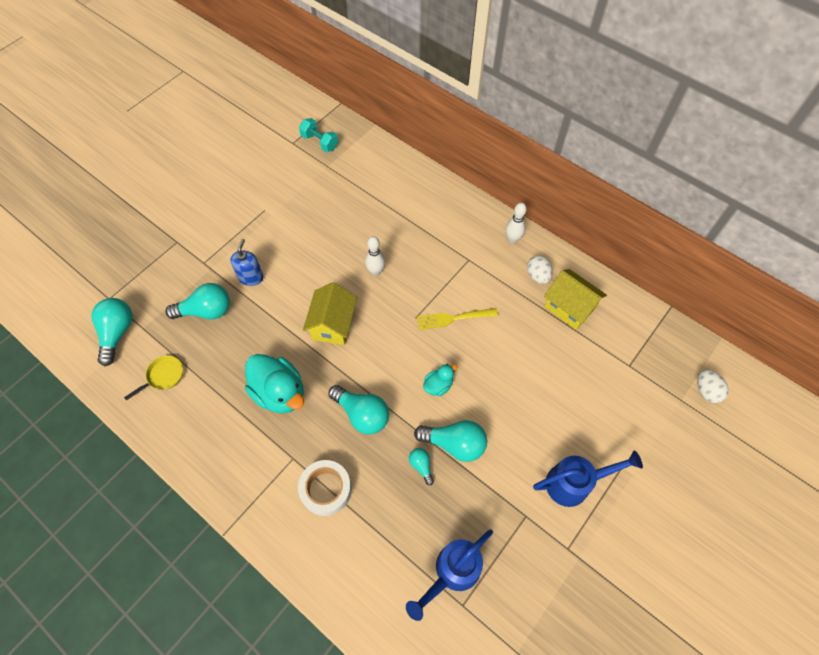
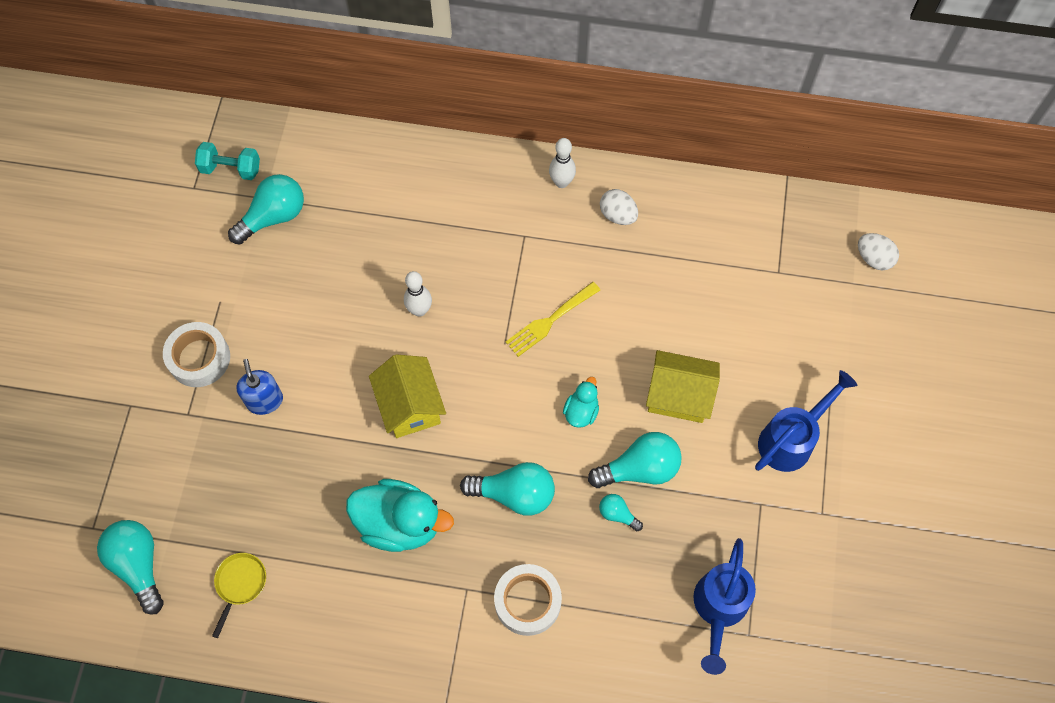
camera: 30 degrees left, 5 degrees up
(206, 311) = (236, 474): turquoise light bulb -> turquoise light bulb (273, 217)
(231, 235) = (199, 358): none -> white tape
(569, 307) = (676, 236): yellow house -> yellow house (678, 396)

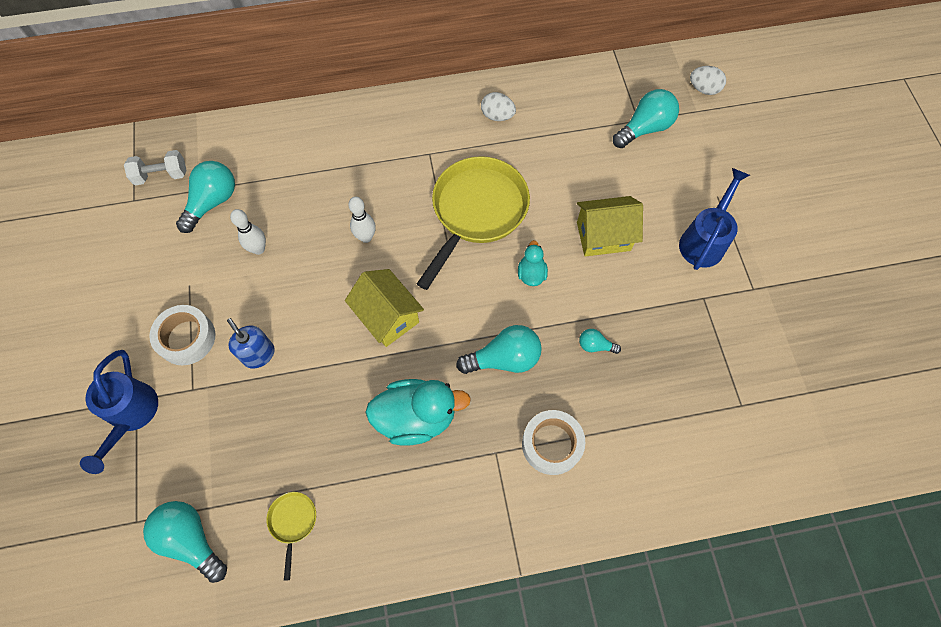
camera: 20 degrees left, 0 degrees up
(231, 169) = (161, 175): turquoise dumbbell -> white dumbbell
(550, 321) = (477, 211): yellow fork -> yellow pan
(561, 182) = (443, 105): white bowling pin -> white bowling pin (258, 249)
(639, 469) = (597, 303): turquoise light bulb -> turquoise light bulb (644, 128)
(718, 608) = (708, 392): blue watering can -> blue watering can (131, 415)

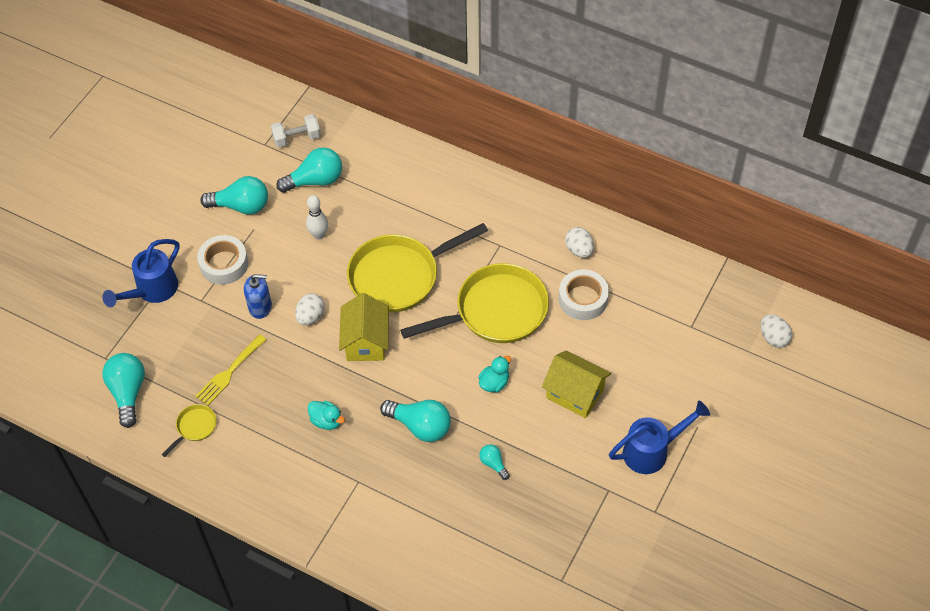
camera: 40 degrees right, 10 degrees down
(161, 175) = (297, 138): white dumbbell -> white dumbbell turned 45 degrees counterclockwise
(259, 354) = (260, 307): blue soap dispenser -> blue soap dispenser turned 90 degrees clockwise
(281, 440) = (229, 372): none -> yellow fork
(316, 330) = (310, 316): none -> white egg
(366, 237) = (399, 276): white bowling pin -> yellow pan
(416, 417) = (326, 421): turquoise duck -> turquoise duck, size x0.51
(551, 444) = (400, 504): white tape -> white tape (583, 299)
(644, 128) = (690, 336): turquoise light bulb -> turquoise light bulb (241, 206)

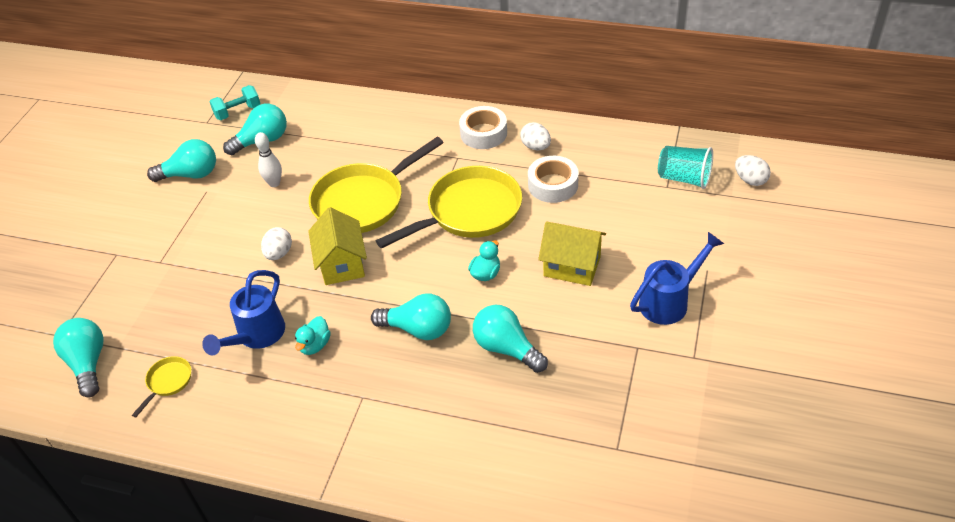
camera: 10 degrees left, 10 degrees down
(152, 290) = (106, 263): blue watering can -> blue watering can (257, 336)
(224, 264) = (180, 226): white tape -> white tape (483, 133)
(229, 372) = (199, 321): yellow fork -> none
(260, 307) = (224, 255): blue soap dispenser -> none
(297, 138) = (238, 112): white dumbbell -> turquoise dumbbell
(326, 421) = (315, 345): turquoise duck -> turquoise duck turned 90 degrees clockwise
(493, 464) = (506, 348): turquoise light bulb -> turquoise light bulb, size x1.95
(710, 321) = (684, 178): none -> turquoise cup

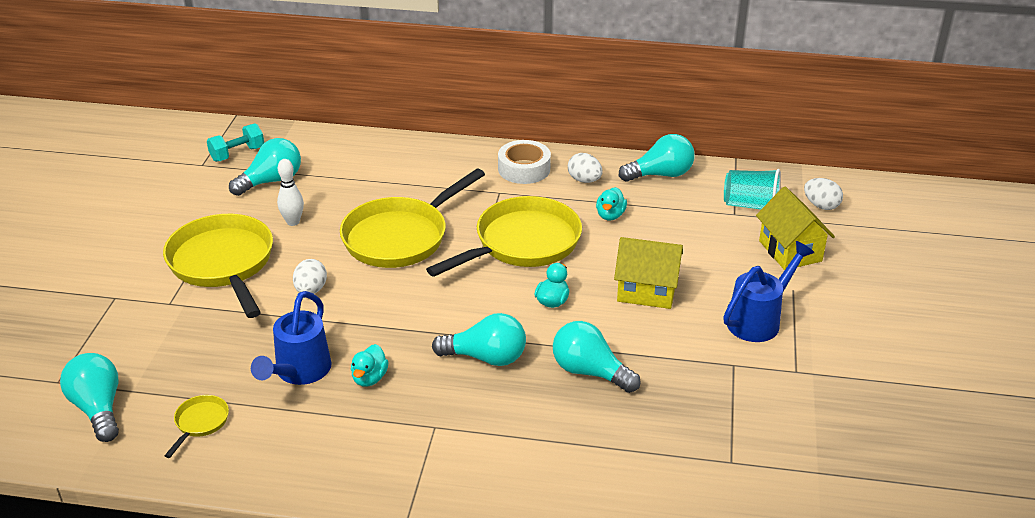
camera: 10 degrees left, 10 degrees down
(191, 174) = (192, 216): turquoise light bulb -> turquoise light bulb (660, 175)
(210, 224) = (223, 263): none -> yellow pan
(342, 264) = (386, 298): yellow house -> yellow house (790, 251)
(553, 185) = (610, 215): white tape -> turquoise duck

